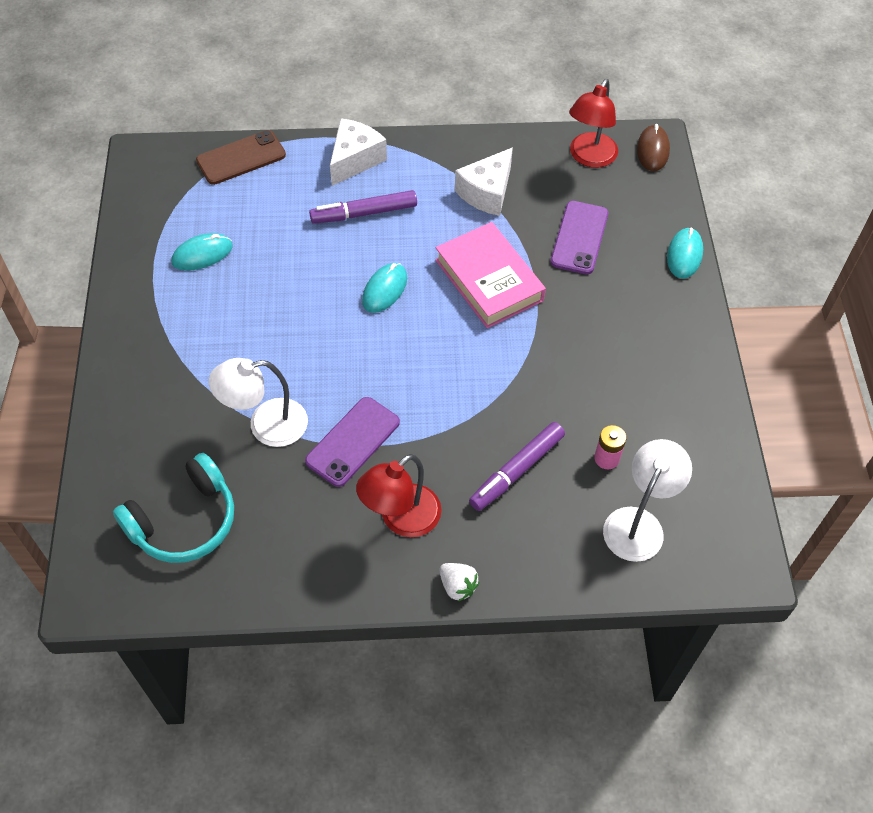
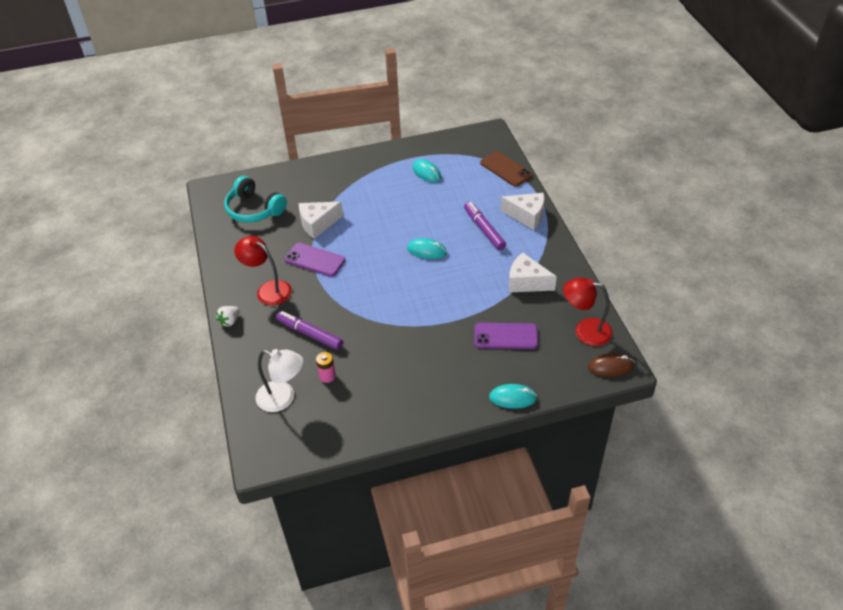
camera: 80 degrees right, 10 degrees down
(266, 425) = (318, 224): white lamp -> white cheese
(488, 280) = (451, 296): pink book -> none

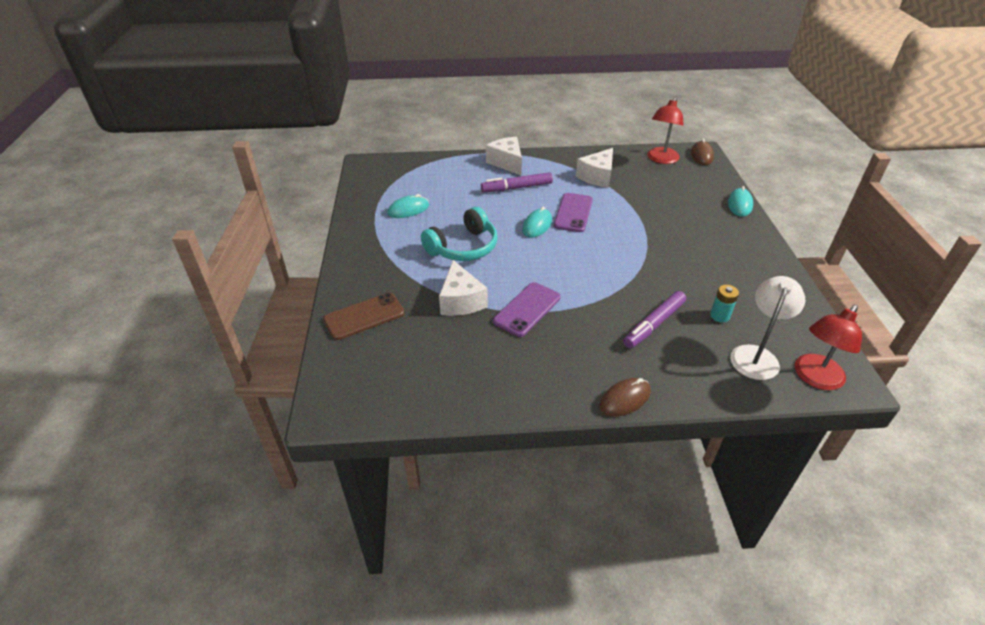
camera: 80 degrees left, 5 degrees down
(230, 321) = (625, 399): white strawberry -> brown mouse
(254, 209) = (402, 360): turquoise headphones -> turquoise headphones (463, 247)
(268, 290) = (571, 356): red lamp -> red lamp (814, 378)
(327, 376) = (719, 316): pink battery -> turquoise battery
(505, 336) = (665, 197): purple phone -> purple phone (573, 213)
(506, 169) = (431, 163): brown phone -> brown phone (364, 316)
(527, 216) = (507, 163): white cheese -> white cheese turned 60 degrees counterclockwise

